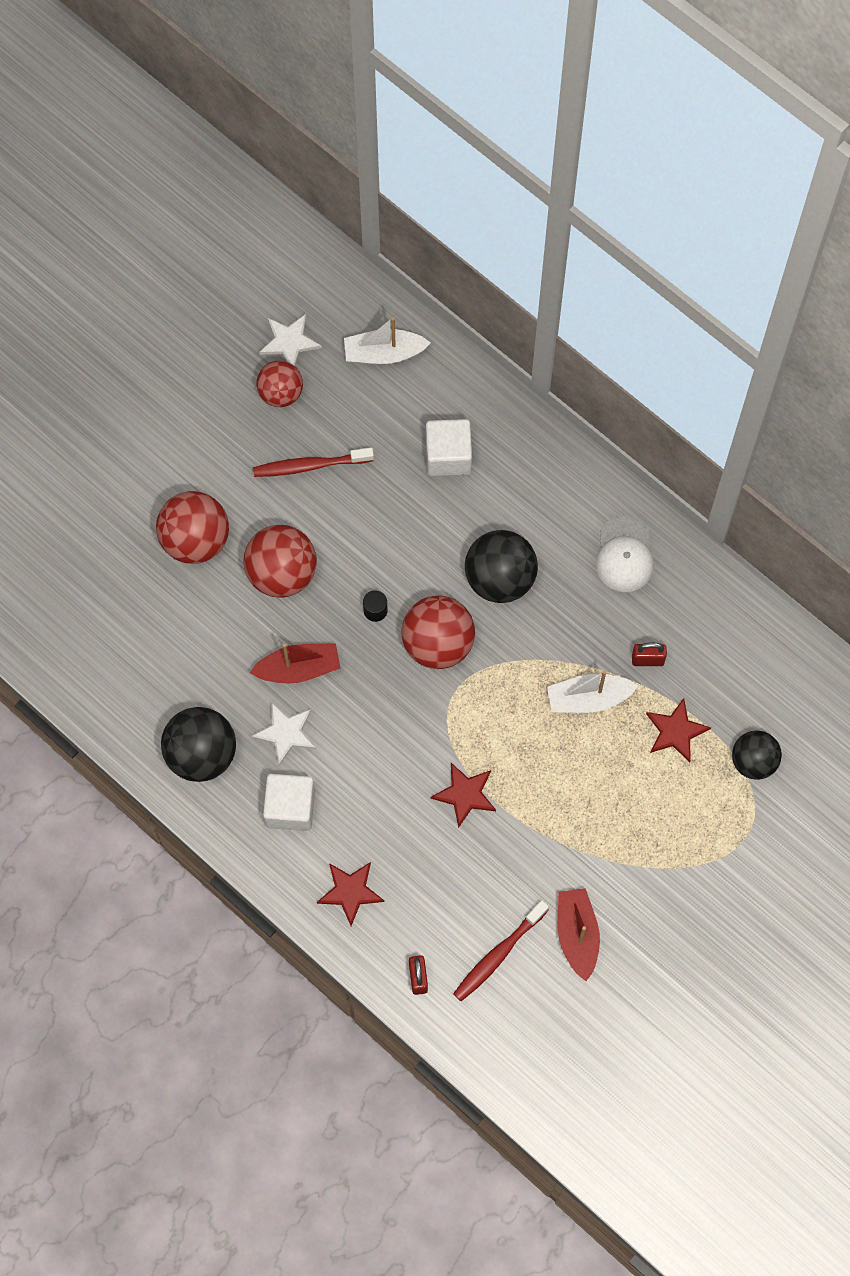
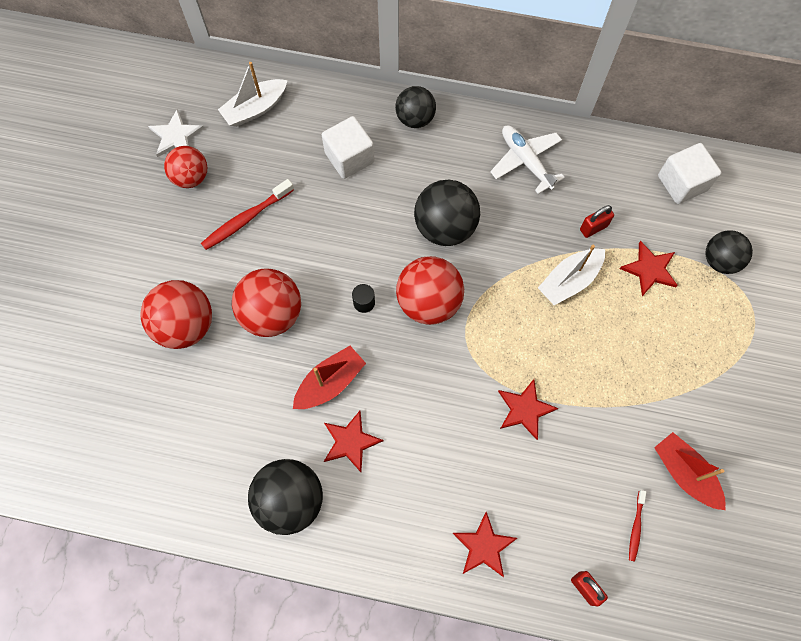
camera: 30 degrees left, 0 degrees up
(285, 733) = (350, 442): white star -> red star
(290, 808) = (391, 503): white cube -> white cube (682, 183)
(499, 954) = (636, 527): red toothbrush -> red toothbrush, size x0.57
(540, 449) = (415, 118): none -> black ball
(624, 555) = (526, 161): white cap -> white plane

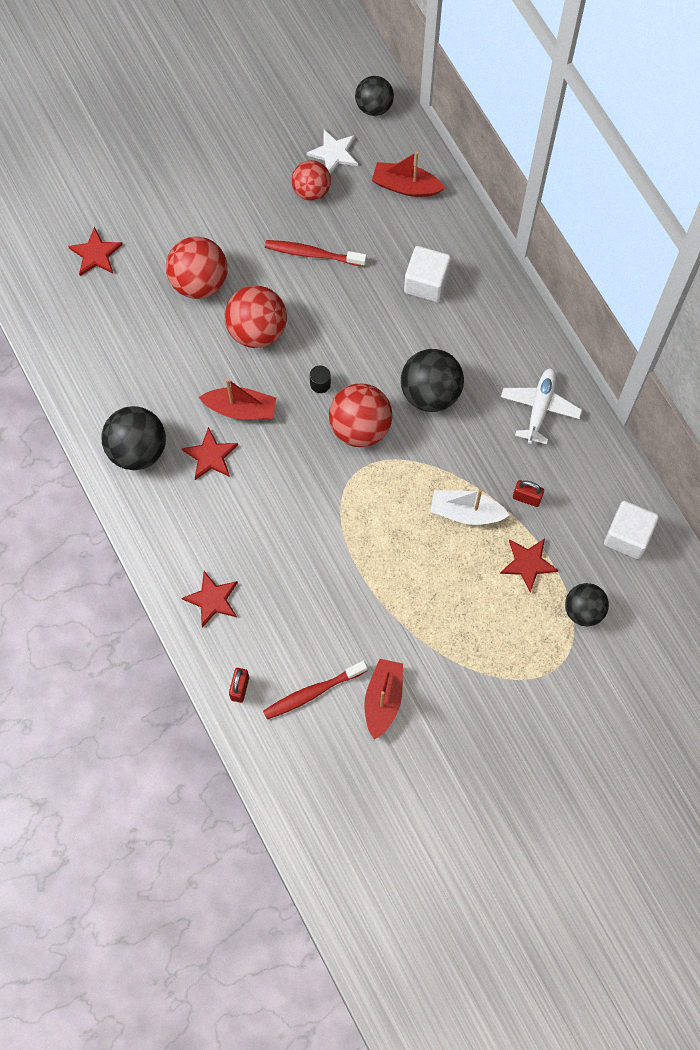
camera: 50 degrees right, 0 degrees up
(255, 109) = (405, 186): white boat -> red boat
(415, 118) = (502, 302): black ball -> black ball (374, 106)
(525, 409) = (335, 554): red star -> red star (96, 254)
(636, 527) = (313, 692): red toothbrush -> red toothbrush, size x1.76

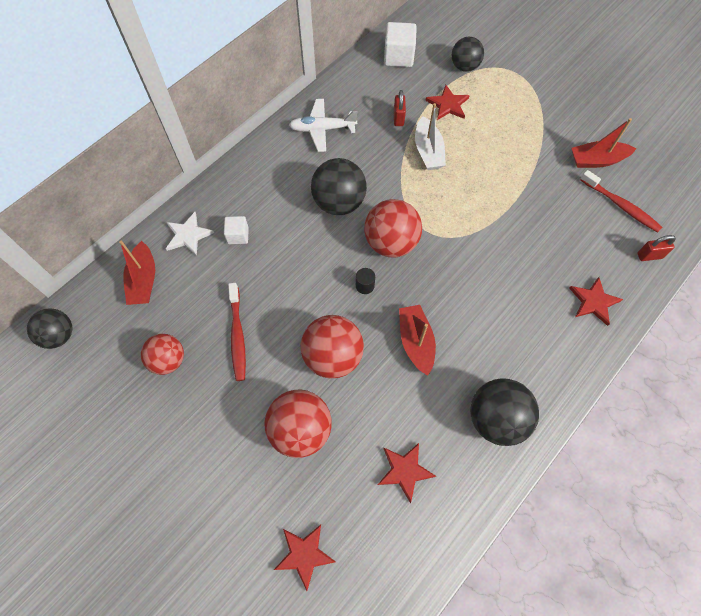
camera: 110 degrees left, 5 degrees down
(210, 456) = (471, 351): red star -> red star (405, 471)
(334, 153) = (121, 354): white star -> white star (188, 235)
(426, 282) = (238, 235): white cube -> white cube, size x0.61

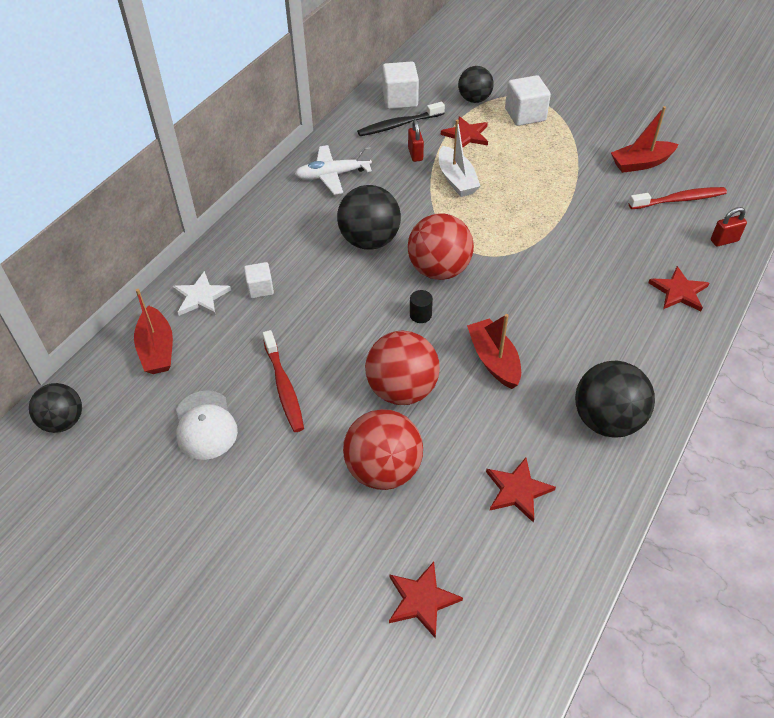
camera: 10 degrees left, 15 degrees down
(168, 360) = (205, 425): red ball -> white cap
(391, 84) = (399, 125): none -> black toothbrush
(506, 90) = (525, 115): none -> white cube
(620, 205) = (679, 200): red toothbrush -> red toothbrush turned 45 degrees counterclockwise

